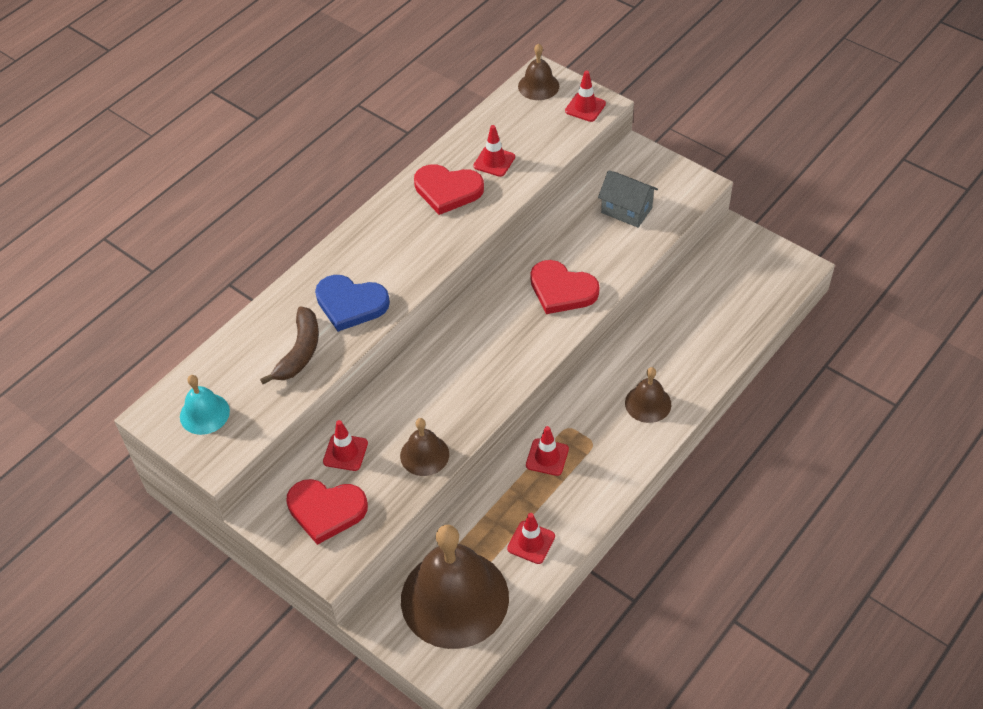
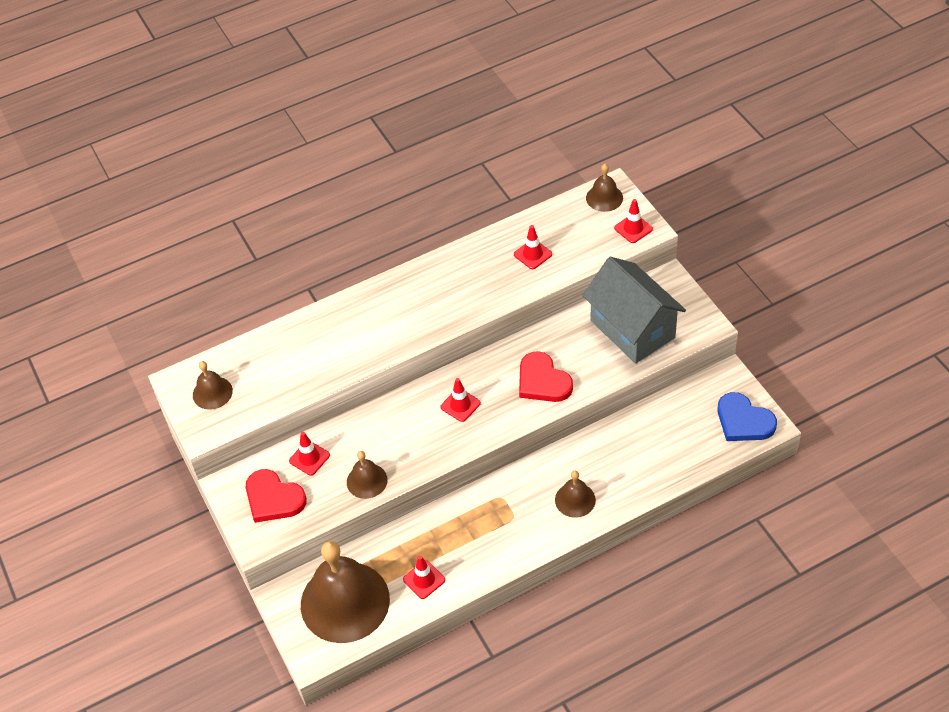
camera: 25 degrees right, 0 degrees up
(204, 413) = (212, 393): turquoise bell -> brown bell
(299, 352) = (303, 367): brown banana -> none
(351, 304) = (360, 340): blue heart -> blue heart (743, 421)
(447, 190) = (483, 268): red heart -> none
(547, 457) = (471, 516): red traffic cone -> red traffic cone (460, 405)
(626, 210) = (632, 329): grey house -> grey house, size x1.88

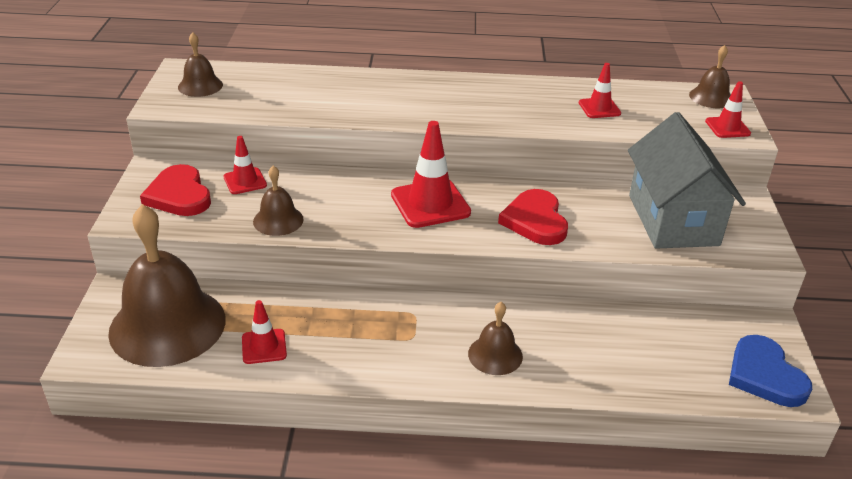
camera: 25 degrees right, 15 degrees down
(460, 405) = (430, 204): red traffic cone -> red traffic cone, size x1.75

